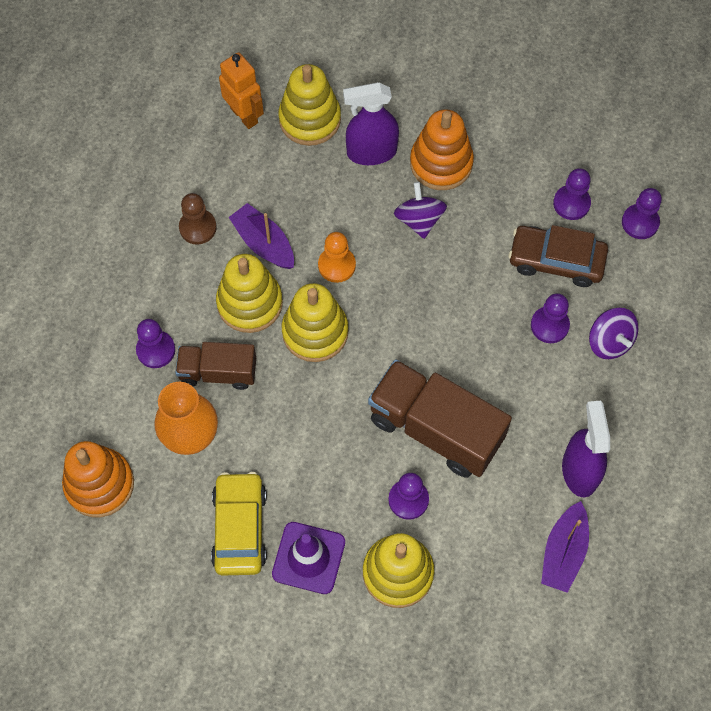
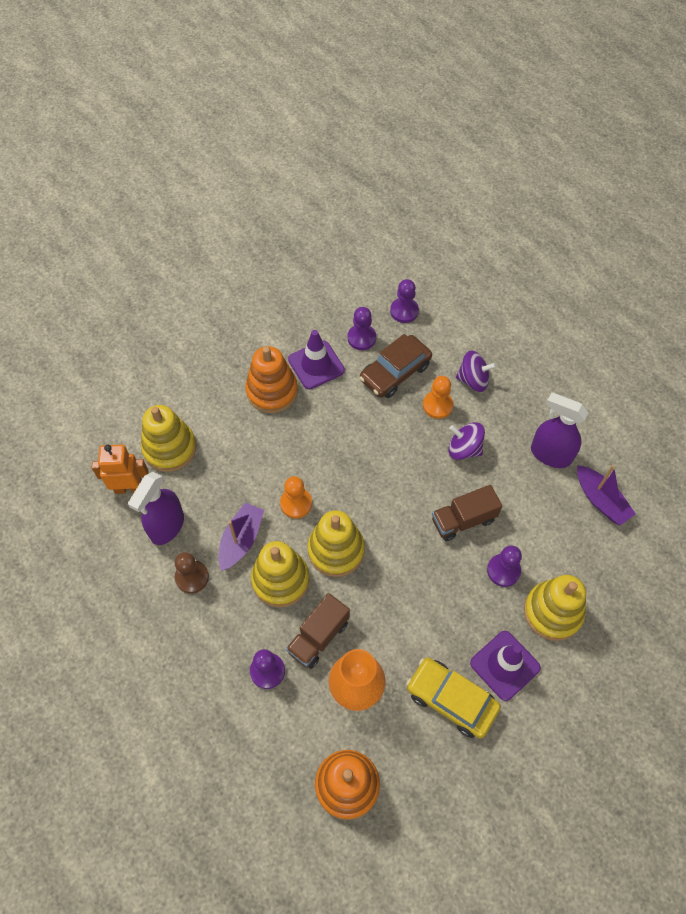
camera: 55 degrees left, 5 degrees down
(264, 243) = (241, 540): purple boat -> purple boat turned 120 degrees clockwise
(371, 152) = (228, 427): purple spray bottle -> purple spray bottle (167, 526)
(419, 220) = (303, 431): purple spinning top -> purple spinning top (464, 449)
(435, 429) = (463, 520): brown truck -> brown truck, size x0.59
(504, 182) = (316, 365): none -> purple traffic cone
(549, 325) = (437, 405): purple pawn -> orange pawn

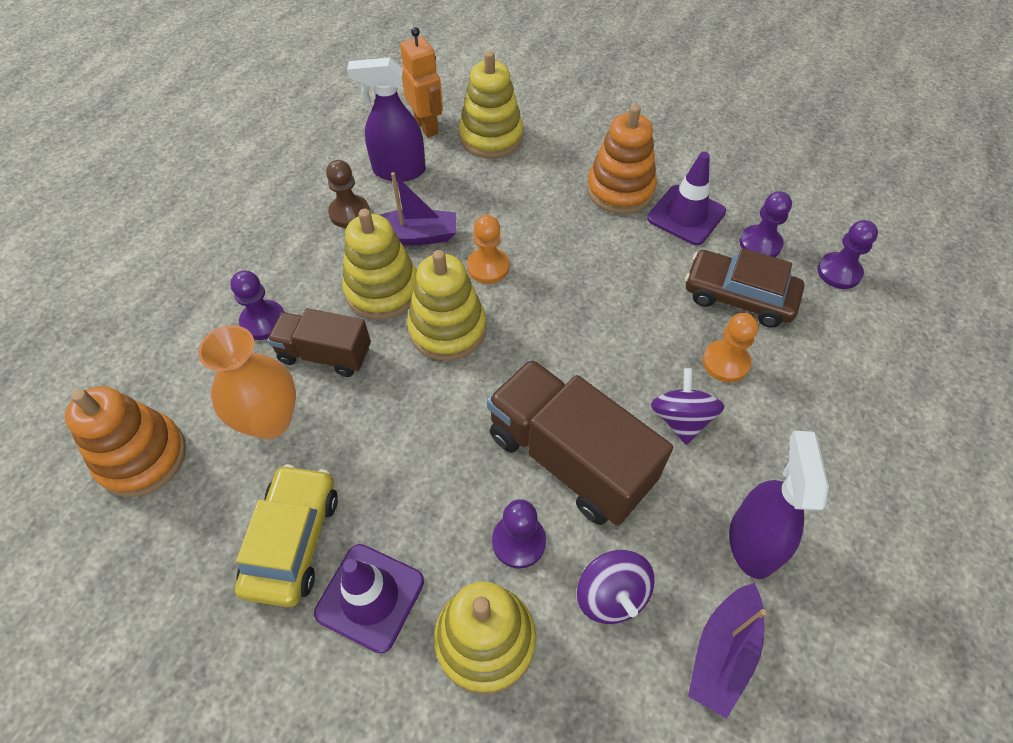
camera: 65 degrees right, 5 degrees down
(463, 520) = (569, 458): brown truck -> brown truck, size x1.68
(473, 380) = (799, 391): purple spinning top -> purple spinning top (611, 595)

